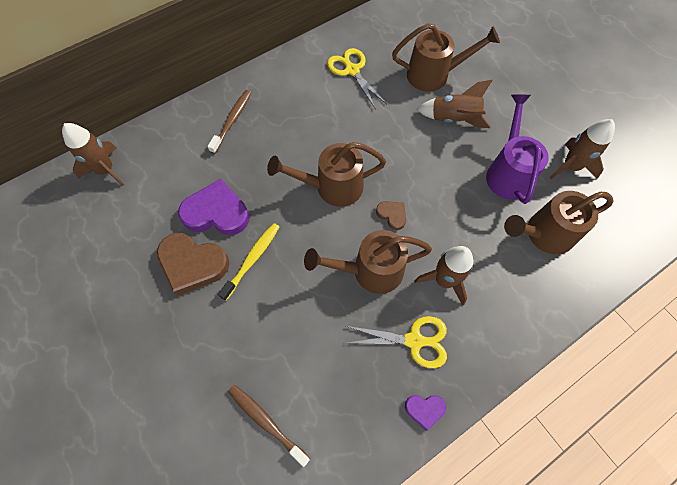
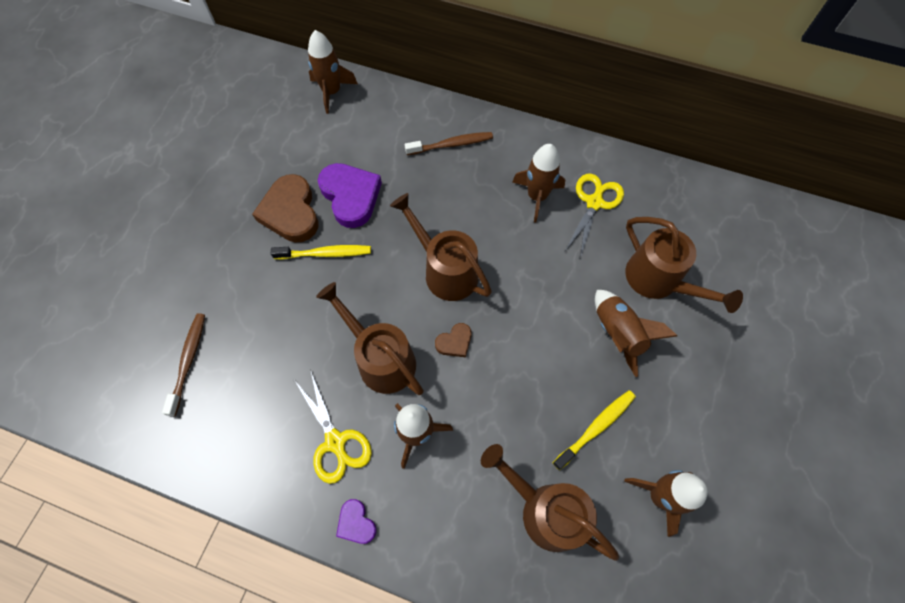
camera: 55 degrees right, 0 degrees up
(320, 98) = (537, 196): none -> brown rocket
(392, 215) = (454, 342): brown heart -> brown heart turned 45 degrees clockwise
(424, 409) = (273, 491): purple heart -> purple heart (356, 523)
(508, 172) = (595, 428): purple watering can -> yellow toothbrush

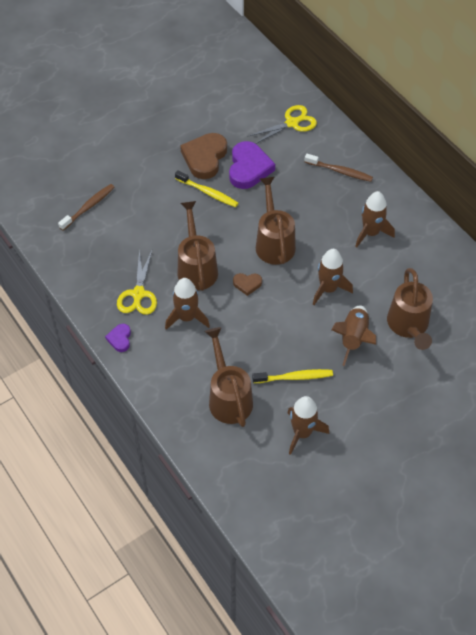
camera: 35 degrees right, 10 degrees down
(332, 92) = (286, 97): brown rocket -> brown rocket (328, 289)
(594, 202) = (407, 257): yellow scissors -> yellow scissors (292, 123)

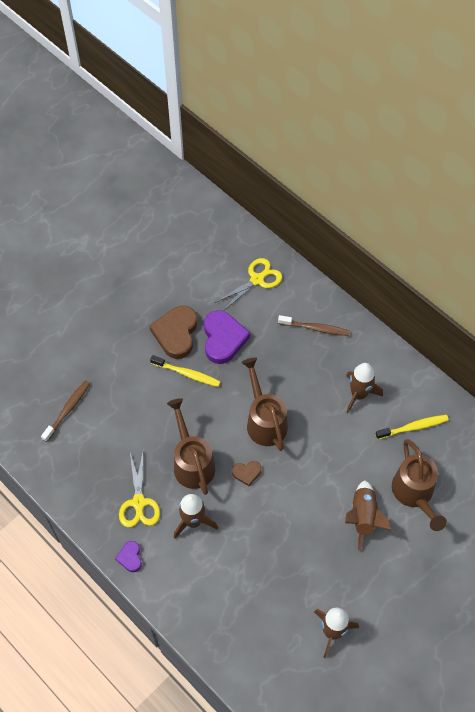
camera: 10 degrees left, 5 degrees up
(228, 397) = (252, 604): brown watering can -> none
(294, 377) = (313, 571): yellow toothbrush -> yellow toothbrush (413, 427)
(328, 289) = (328, 465): brown rocket -> none

